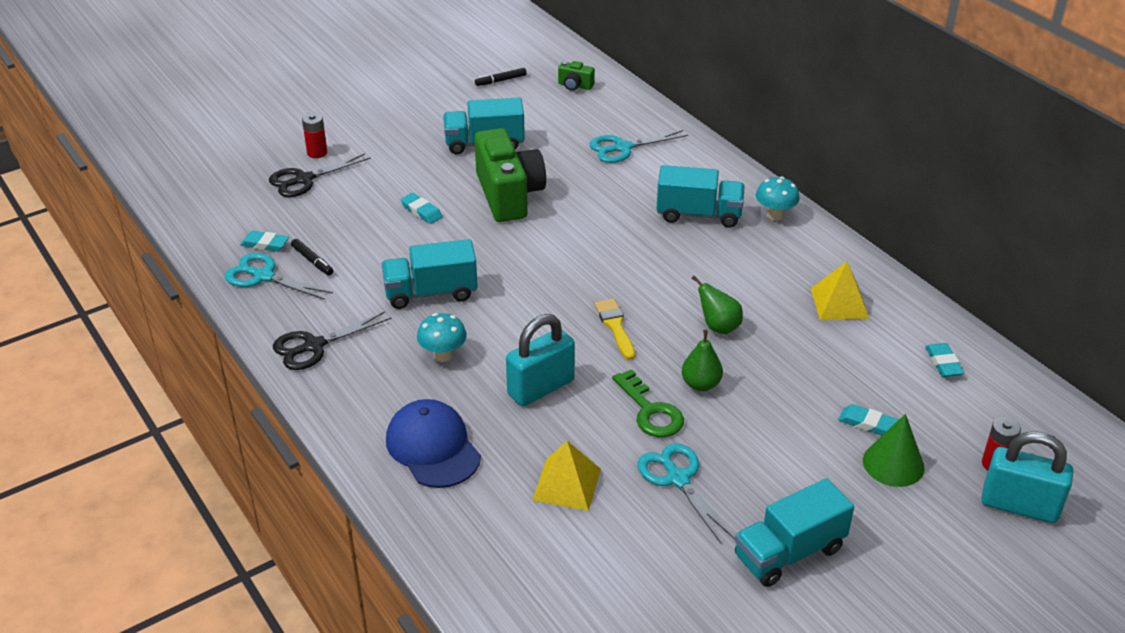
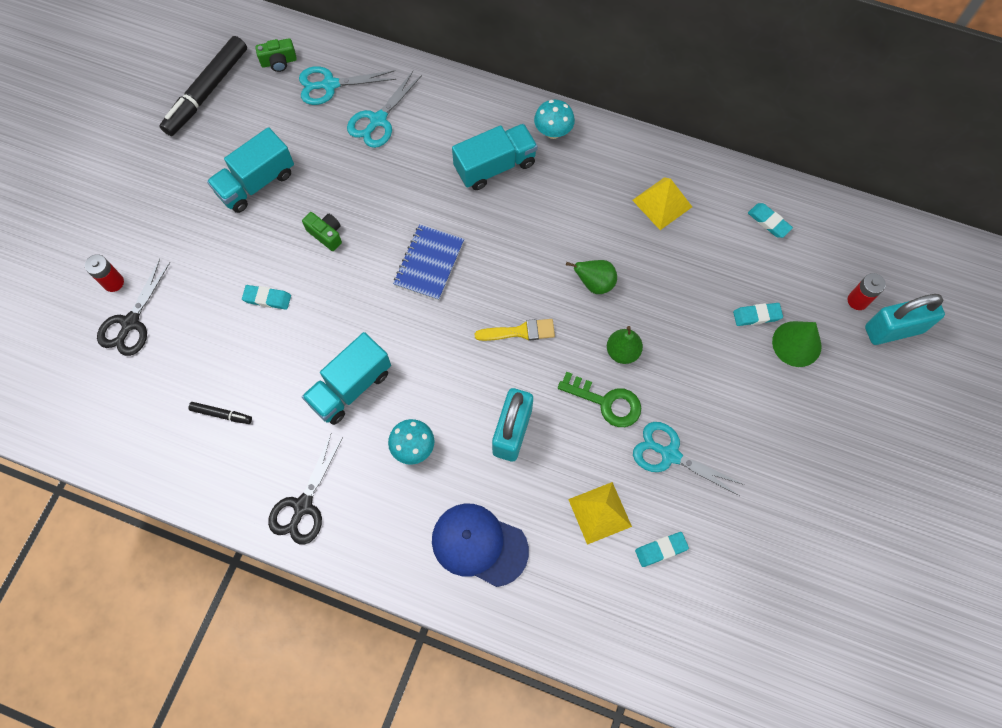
camera: 35 degrees left, 30 degrees up
(263, 276) = (194, 458): turquoise scissors -> turquoise scissors (330, 85)
(265, 244) = (163, 421): turquoise eraser -> turquoise eraser (661, 550)
(500, 81) = (207, 92): black marker -> black marker, size x2.20
(509, 195) = (326, 234): green camera -> green camera, size x0.43
(577, 248) = (429, 263): none -> blue notebook
(615, 326) = (520, 331): yellow brush -> yellow brush turned 135 degrees clockwise
(789, 552) = (784, 471): turquoise truck -> none

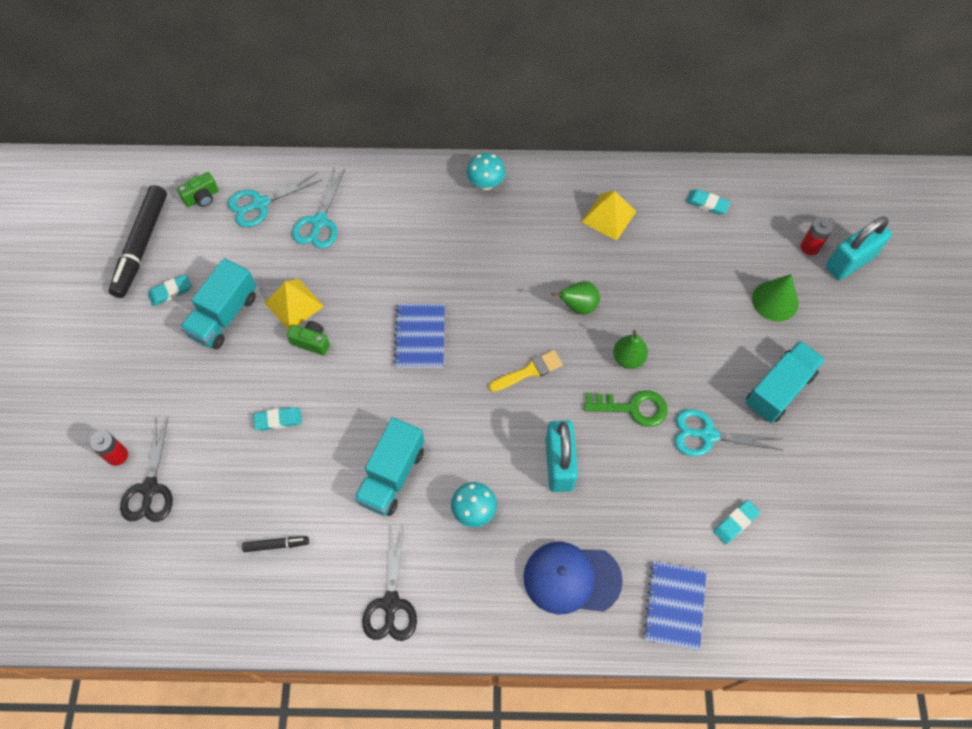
camera: 20 degrees left, 5 degrees down
(495, 166) = (445, 230): turquoise truck -> turquoise truck (779, 390)
(567, 607) = (674, 605): none -> blue notebook
(599, 512) = (668, 509): yellow pyramid -> yellow pyramid (294, 304)
(756, 315) = (731, 288): turquoise eraser -> turquoise eraser (170, 292)

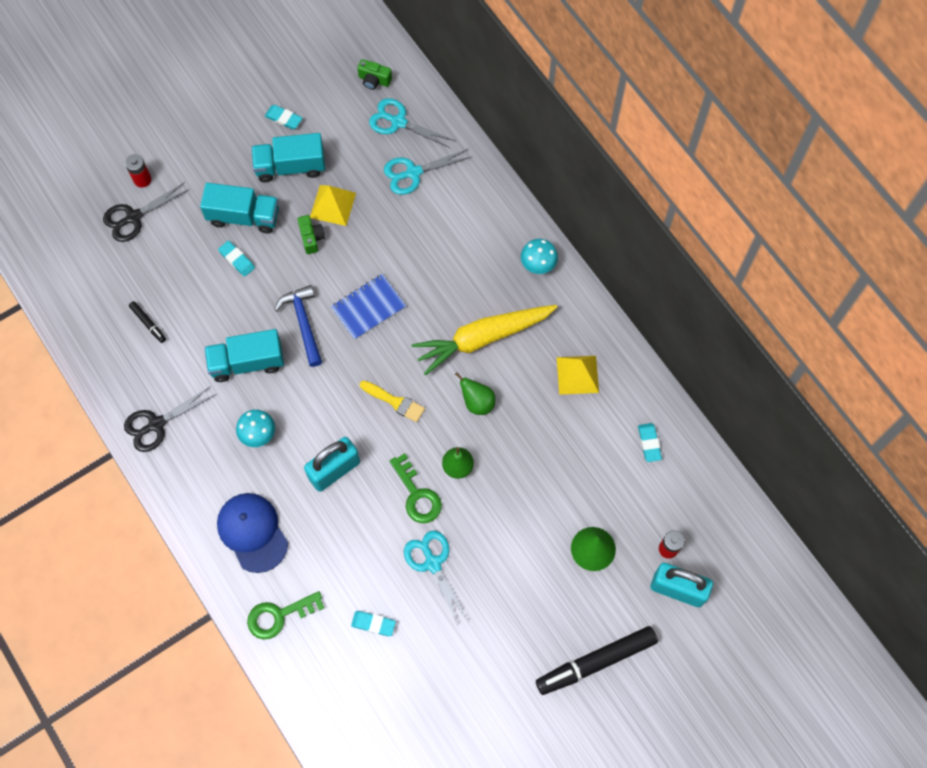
camera: 55 degrees right, 5 degrees up
(141, 246) = (305, 72): black marker -> black marker (595, 662)
(391, 401) = (303, 323): none -> blue hammer
(521, 266) = (482, 339): none -> yellow carrot
(674, 605) = (279, 616): blue notebook -> green key
(779, 390) = (511, 595): turquoise truck -> turquoise truck (244, 216)

